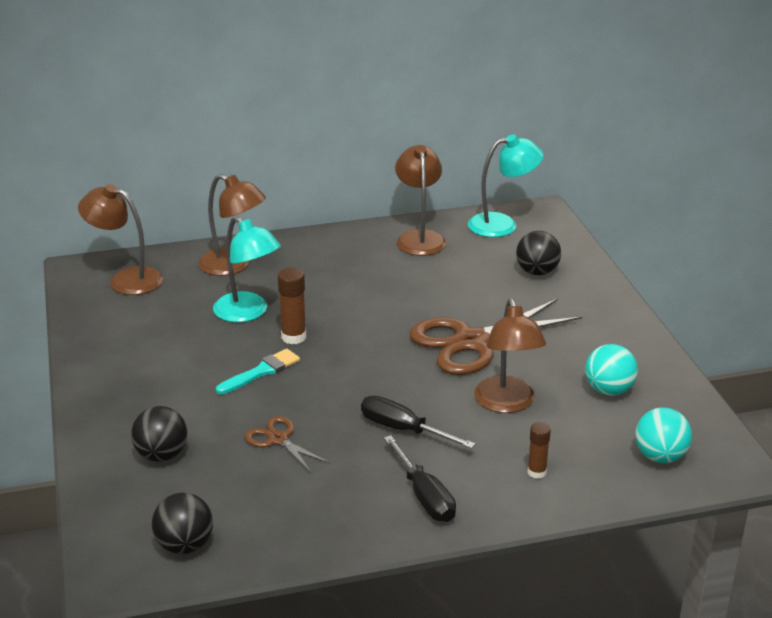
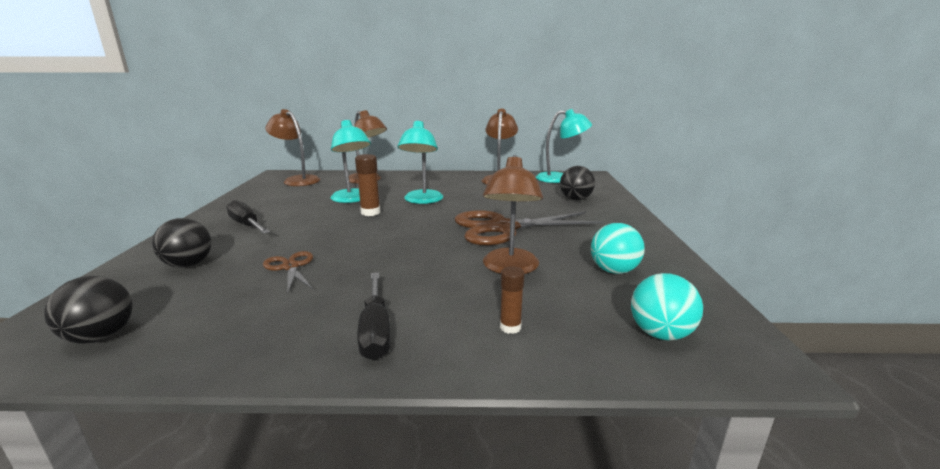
camera: 15 degrees right, 10 degrees down
(261, 372) = (327, 227): turquoise brush -> none
(343, 302) = (422, 200): none -> turquoise lamp
(403, 429) = (402, 274): black screwdriver -> black screwdriver (246, 225)

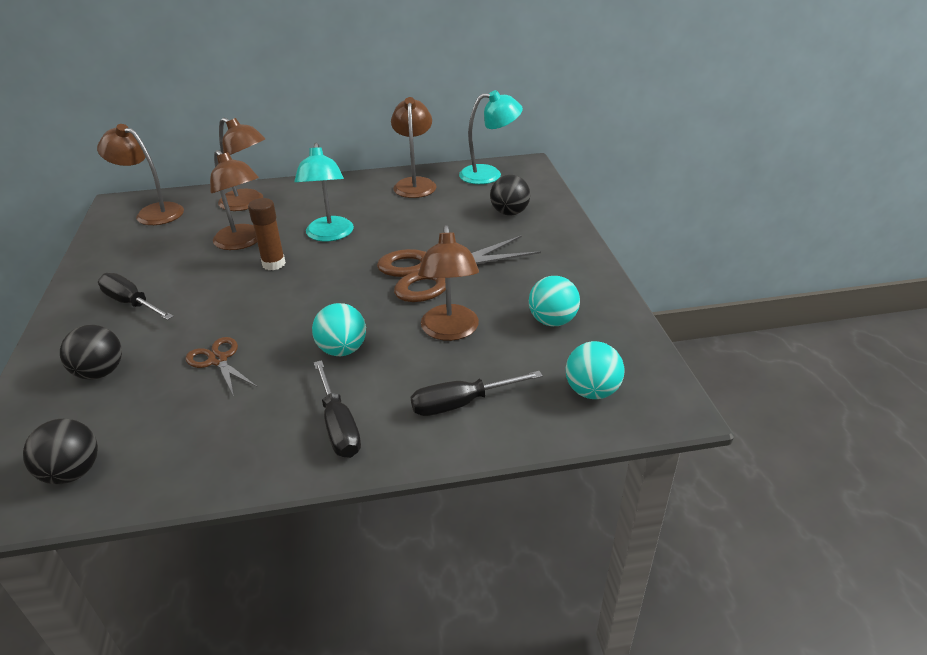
camera: 10 degrees left, 15 degrees up
(353, 199) = (243, 242): turquoise lamp -> brown lamp
(404, 271) = (342, 350): none -> turquoise ball
(510, 327) = (461, 404): brown glue stick -> black screwdriver

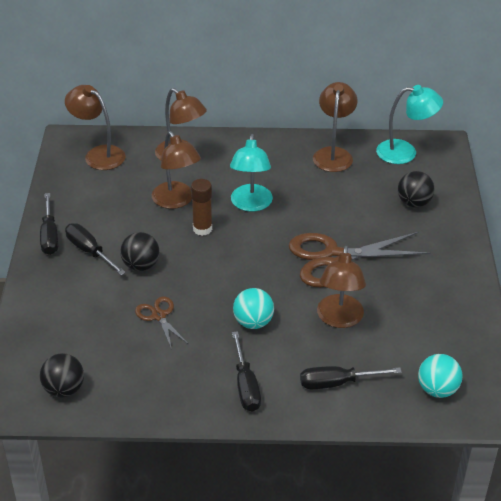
camera: 10 degrees right, 5 degrees up
(82, 294) = (50, 236): none -> black screwdriver
(100, 372) = (73, 312): black ball -> black ball (141, 265)
(552, 321) = (423, 323): turquoise ball -> none

